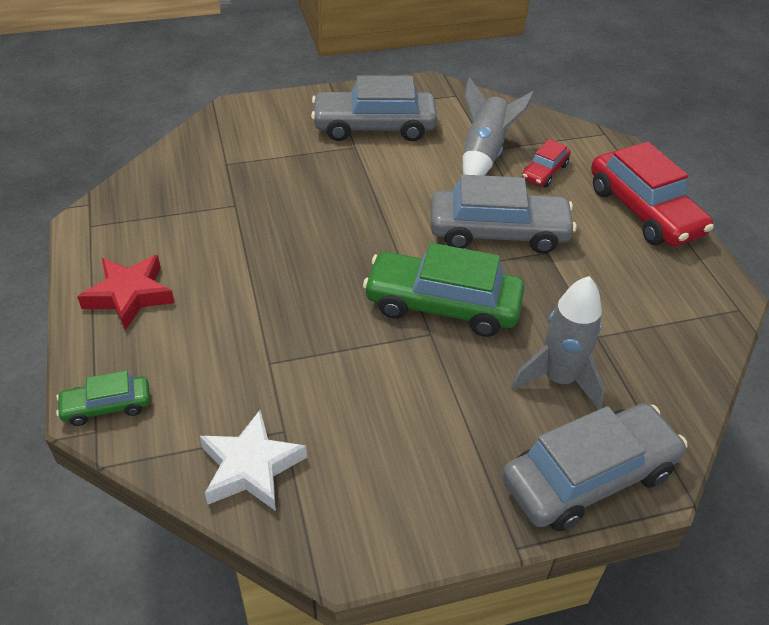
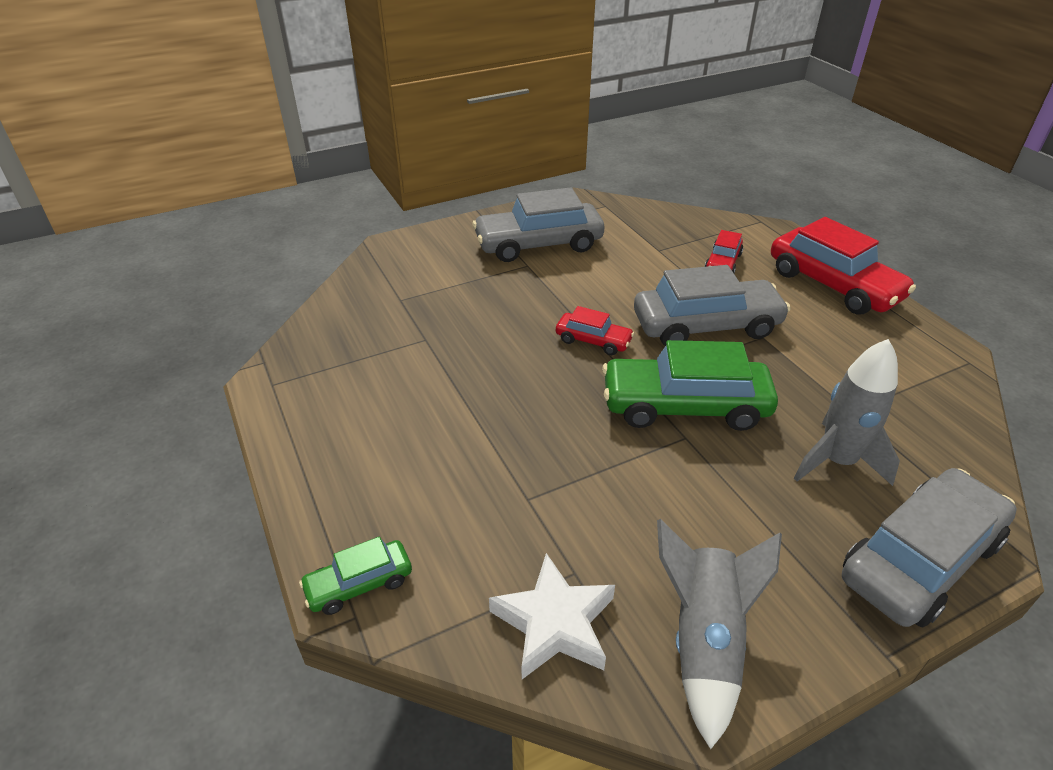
camera: 10 degrees left, 5 degrees down
(129, 295) = (342, 452): red star -> none
(385, 230) = (593, 341): none -> red car
(484, 154) = (657, 255): grey rocket -> grey rocket (704, 641)

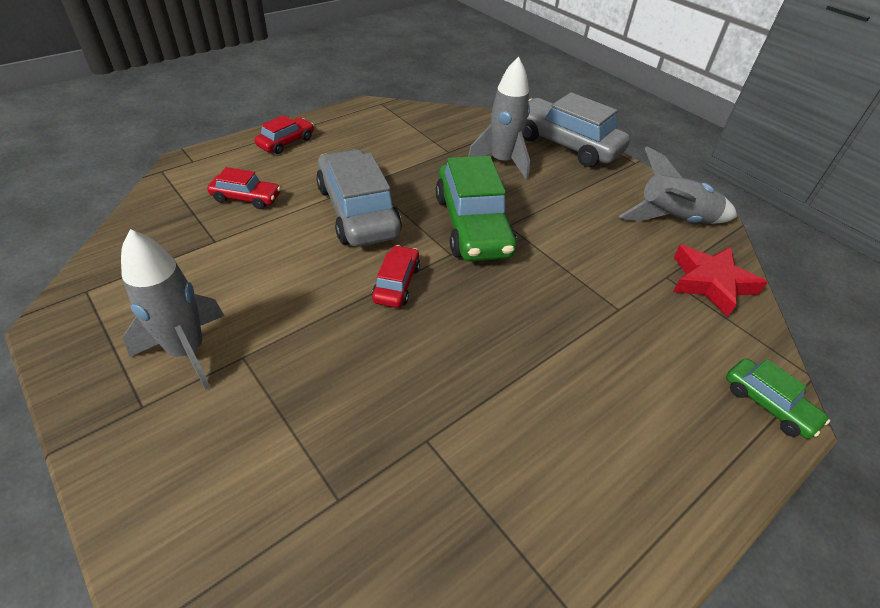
camera: 105 degrees left, 5 degrees up
(538, 244) = (187, 351): grey car -> grey rocket
(555, 623) = (710, 283): white star -> red star
(833, 285) = (286, 142): red car -> red car, size x0.51

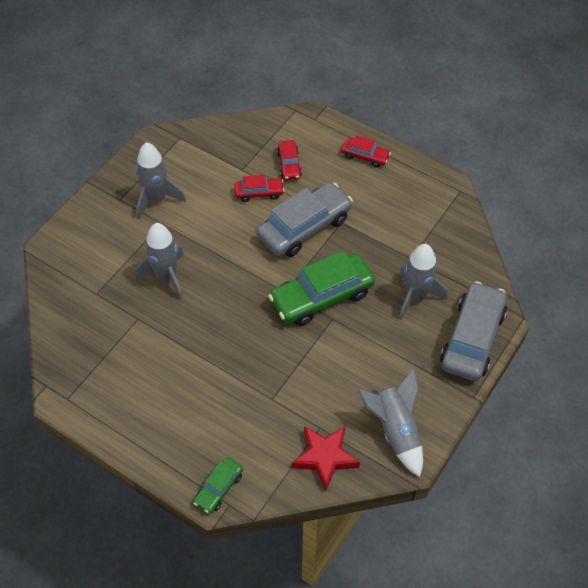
camera: 75 degrees right, 10 degrees up
(359, 377) = (166, 277): none -> grey rocket
(396, 283) = (243, 271): red car -> red car (259, 193)

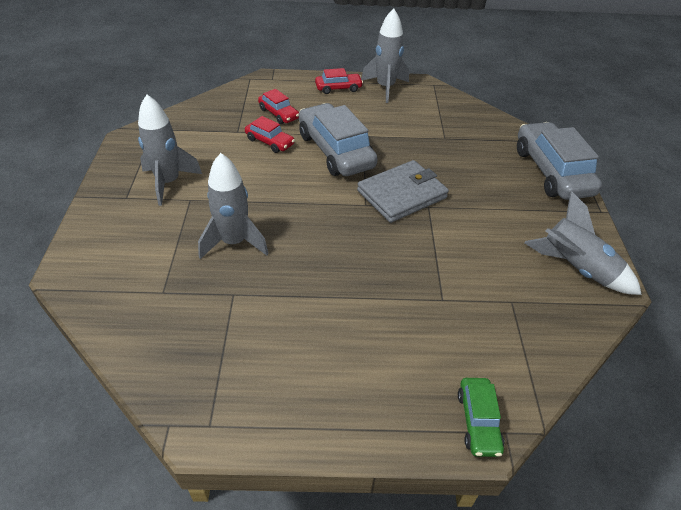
camera: 35 degrees left, 10 degrees down
(259, 193) = (269, 142): red car -> red car turned 75 degrees clockwise
(305, 227) = (335, 151): grey car -> grey car turned 45 degrees counterclockwise
(321, 297) = (402, 194): green car -> grey wallet
(325, 457) = (545, 326): red star -> none
(415, 297) = (478, 162): grey rocket -> grey rocket (385, 88)

